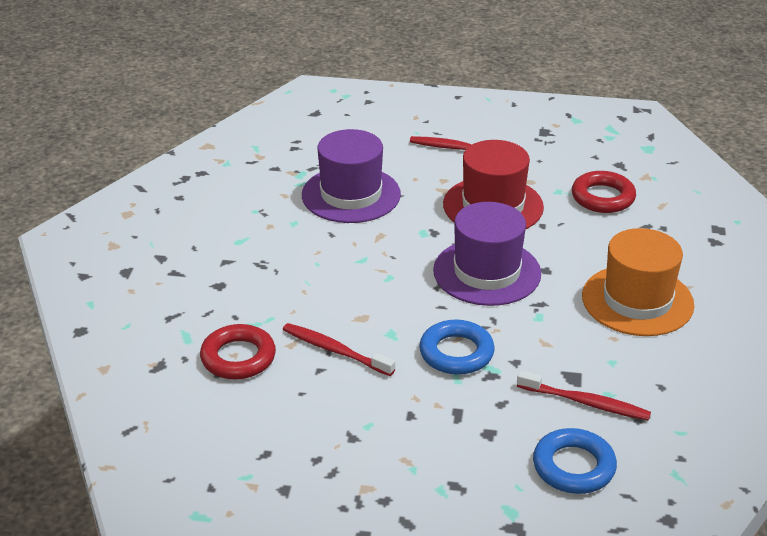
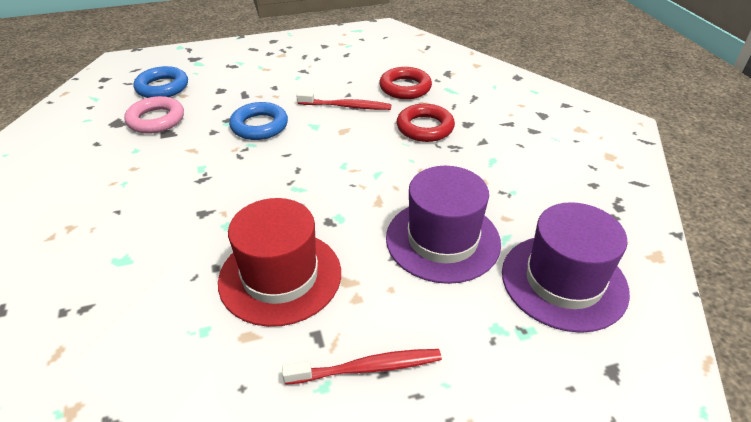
camera: 155 degrees right, 5 degrees up
(487, 272) = (259, 194): purple hat -> purple hat (563, 281)
(585, 402) = (156, 120): red toothbrush -> pink ring
(603, 197) = (141, 339): red ring -> red ring (425, 127)
(637, 300) = (108, 206): orange hat -> none

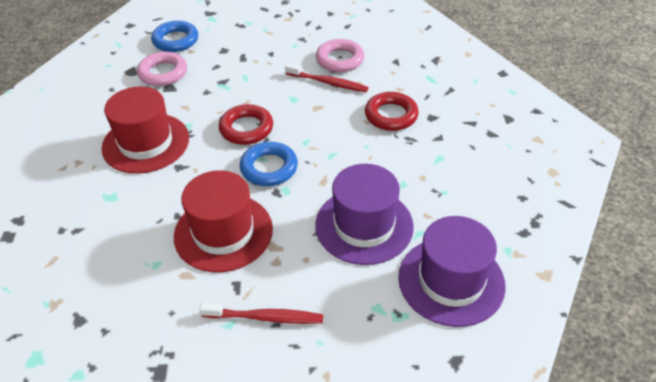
camera: 15 degrees right, 5 degrees up
(154, 193) = (146, 143): none -> red hat
(259, 126) = (246, 92): blue ring -> blue ring (269, 168)
(350, 84) = (340, 60): none -> pink ring
(405, 88) = (389, 70): red ring -> red ring (246, 128)

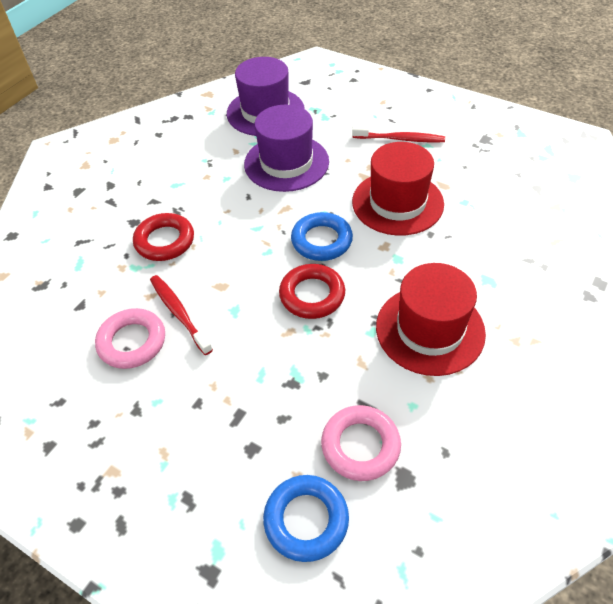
camera: 145 degrees left, 5 degrees up
(265, 317) = (400, 139): red toothbrush -> red toothbrush turned 150 degrees clockwise

